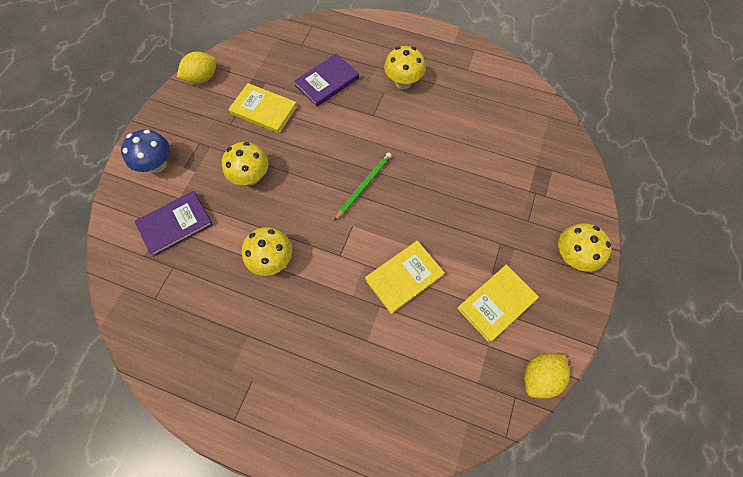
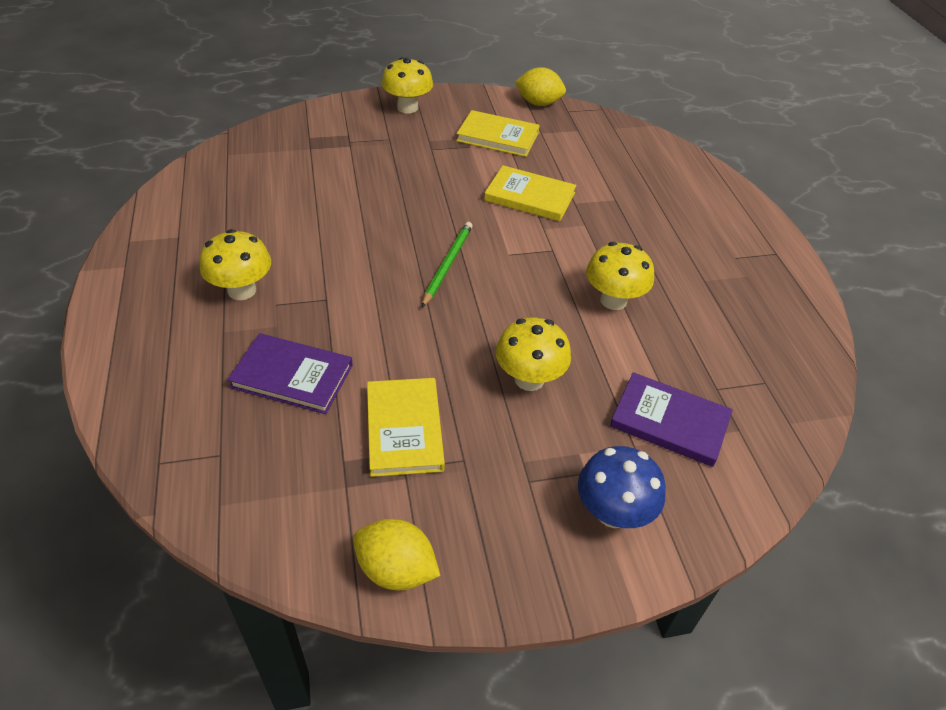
camera: 125 degrees left, 20 degrees down
(364, 186) = (447, 264): green pencil -> green pencil turned 105 degrees clockwise

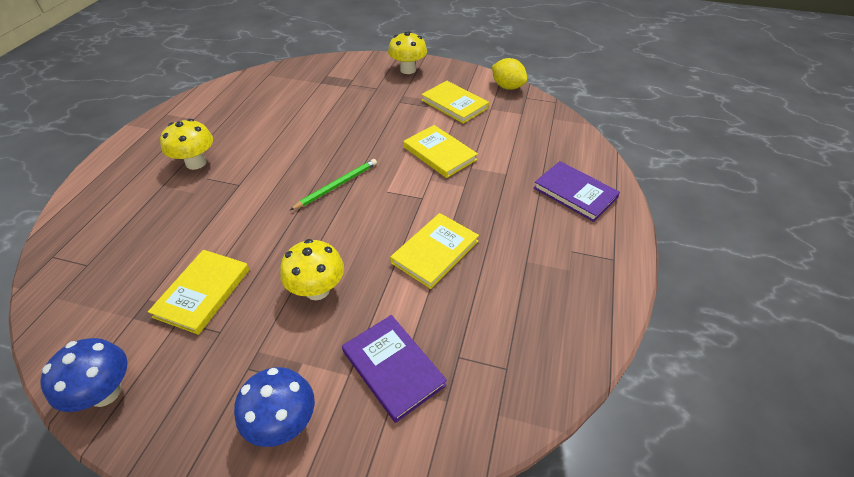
camera: 30 degrees right, 0 degrees up
(292, 376) = (172, 229): purple book -> purple book (575, 193)
(396, 570) = (105, 392): yellow lemon -> blue mushroom
(613, 300) = (435, 252): yellow mushroom -> yellow book

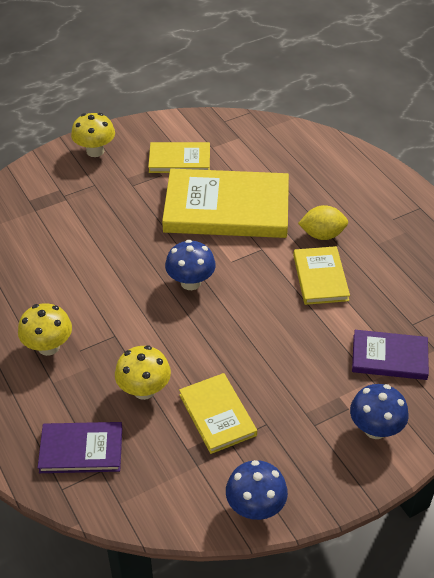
camera: 45 degrees left, 0 degrees up
(317, 290) = (286, 354): yellow mushroom -> yellow mushroom (144, 390)
(337, 185) = (190, 282): green pencil -> blue mushroom
(439, 153) = (226, 208): yellow book -> yellow book, size x1.91
(507, 87) = (198, 119): yellow lemon -> yellow lemon (322, 235)
(575, 193) = (349, 178): purple book -> purple book (81, 449)

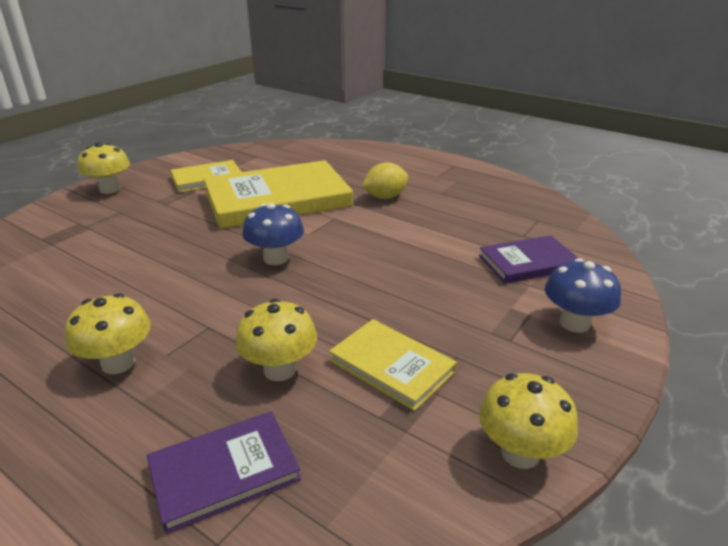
camera: 25 degrees left, 15 degrees down
(255, 507) = (520, 453): blue mushroom -> yellow mushroom
(320, 277) = (408, 224): yellow book -> none

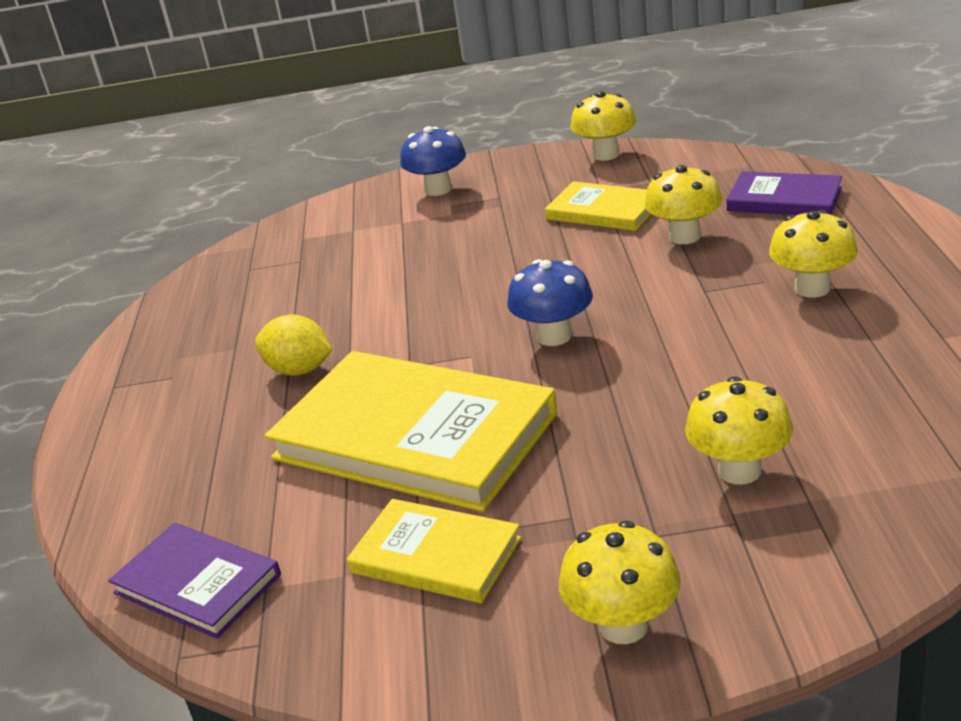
camera: 125 degrees left, 0 degrees up
(96, 242) = (739, 470): none -> yellow mushroom
(392, 366) = (603, 211): yellow book -> yellow book turned 60 degrees counterclockwise
(528, 263) = (361, 236): purple book -> purple book (197, 584)

